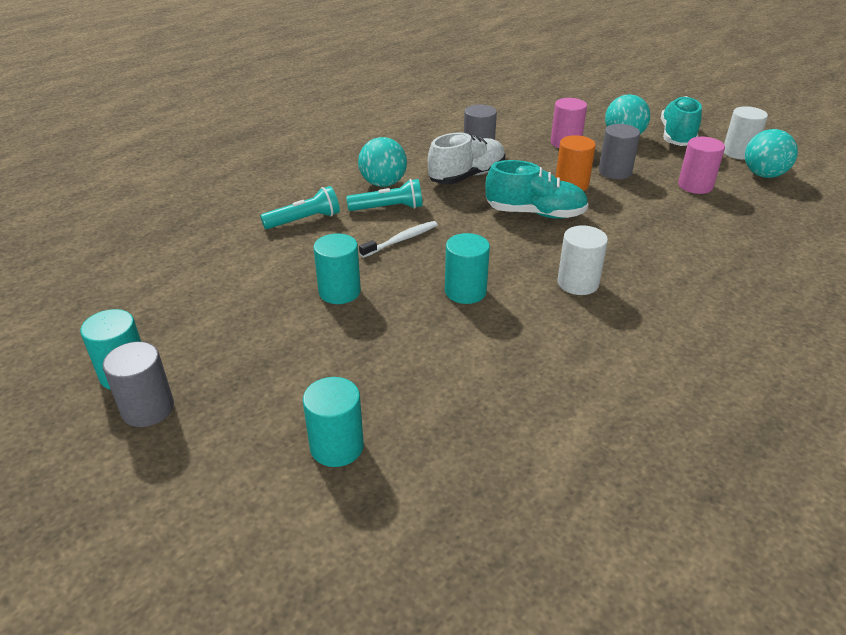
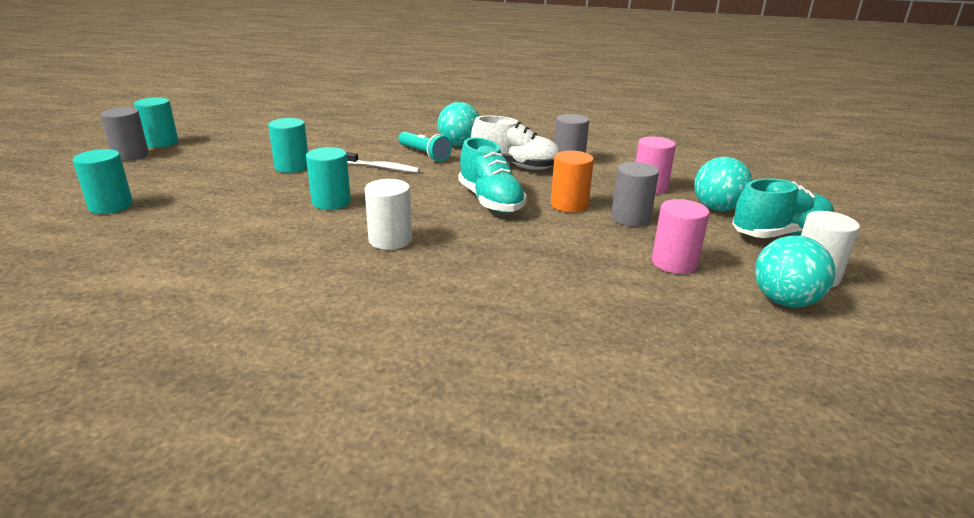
camera: 55 degrees right, 10 degrees down
(304, 220) = (374, 138): turquoise flashlight -> none

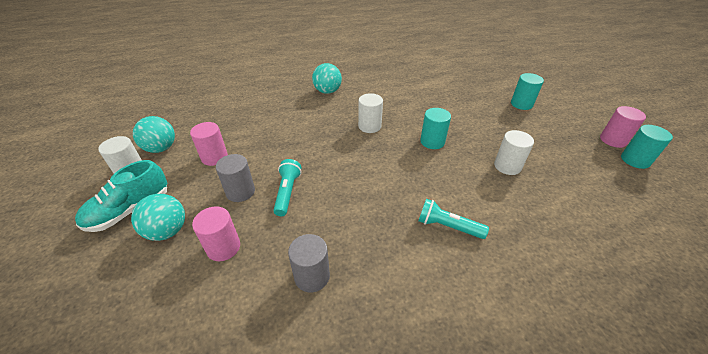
camera: 155 degrees right, 15 degrees up
(130, 155) = (613, 140): grey cylinder -> pink cylinder
(292, 167) = (507, 166): turquoise cylinder -> white cylinder
(383, 168) = (452, 190): white toothbrush -> none
(459, 145) = (438, 263): turquoise ball -> turquoise ball (327, 91)
(490, 201) = (343, 176): turquoise shoe -> none
(515, 166) = (356, 239): white shoe -> none
(569, 205) = (287, 192): orange cylinder -> turquoise flashlight

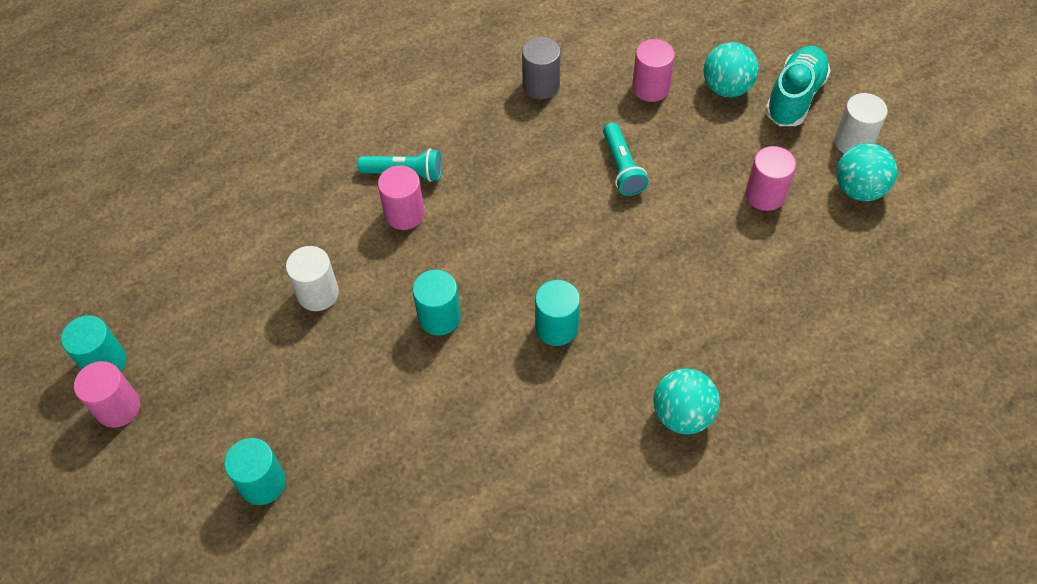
camera: 165 degrees right, 15 degrees up
(240, 192) = (683, 153): grey cylinder -> none
(369, 126) = (556, 327): white cylinder -> turquoise cylinder
(449, 198) = (404, 214): none -> pink cylinder

